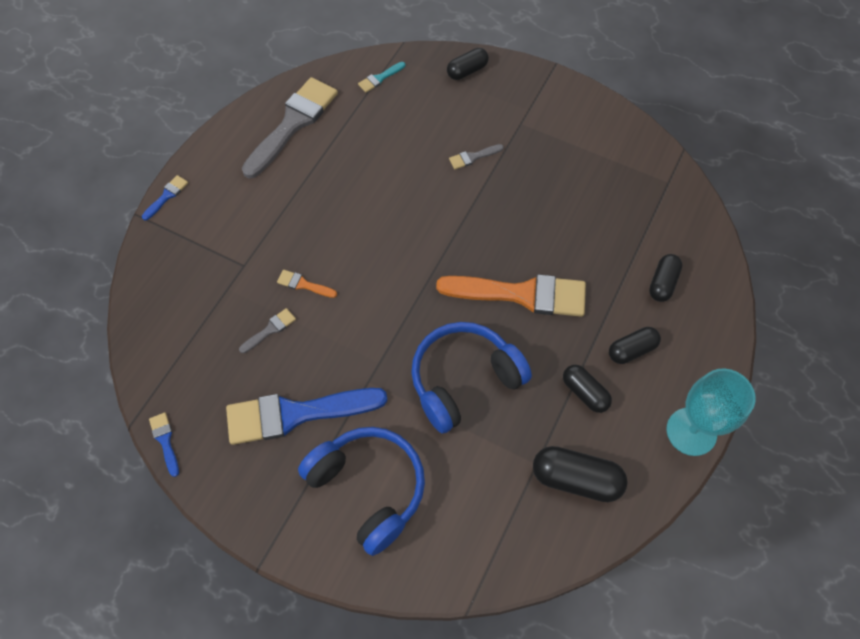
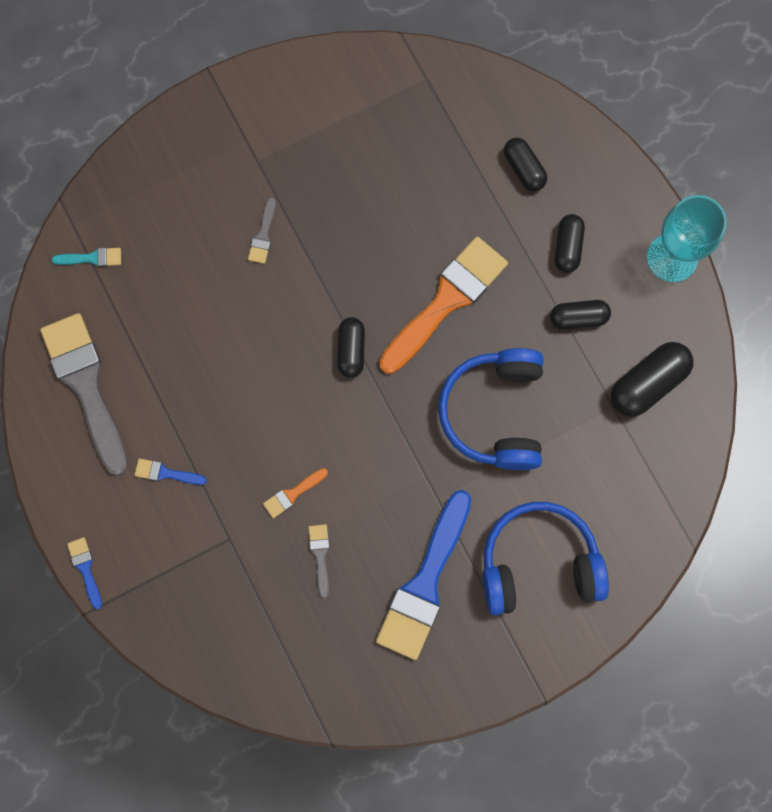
camera: 55 degrees left, 15 degrees up
(165, 441) = (370, 718): blue brush -> blue brush (166, 473)
(380, 78) = (92, 258): turquoise brush -> turquoise brush turned 90 degrees counterclockwise
(467, 71) = (150, 164): black capsule -> black capsule (351, 350)

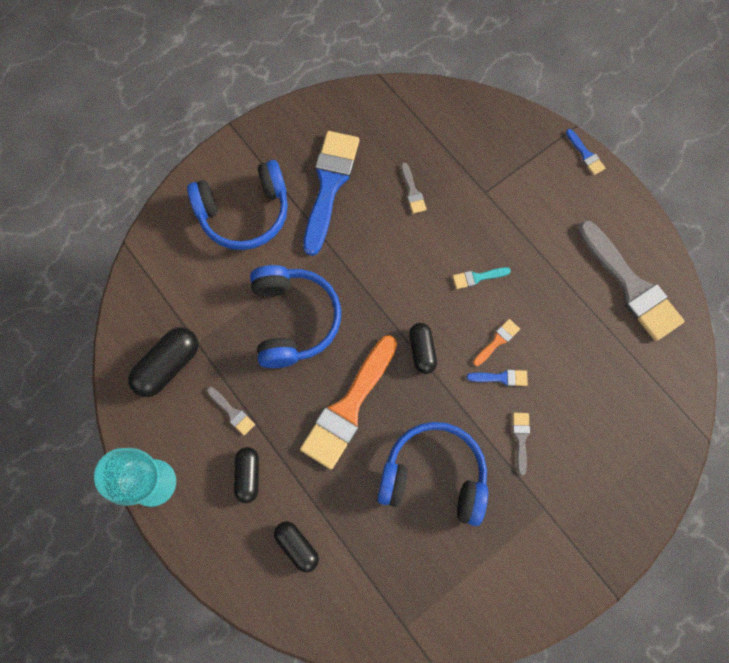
camera: 170 degrees right, 5 degrees down
(92, 258) = (662, 392): turquoise brush -> turquoise brush (477, 277)
(166, 473) = (546, 230): blue brush -> blue brush (501, 378)
(292, 494) = (444, 231): orange brush -> orange brush (497, 341)
(366, 213) = (434, 476): none -> blue headphones
(578, 318) = (232, 412): black capsule -> grey brush

